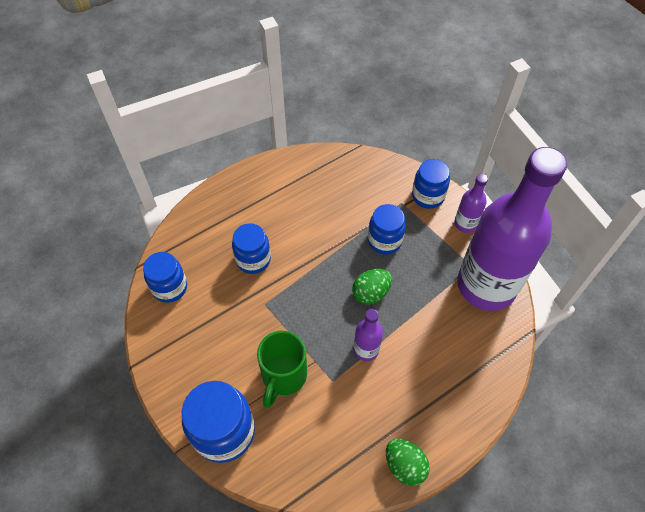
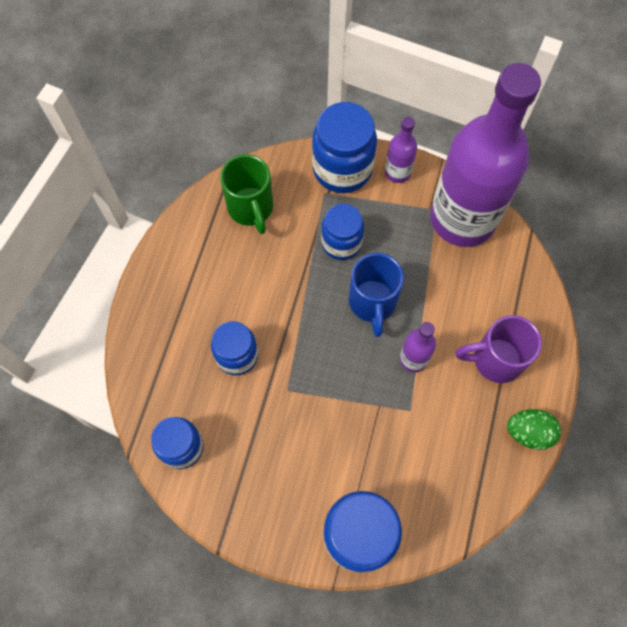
camera: 40 degrees left, 10 degrees up
(283, 376) = (365, 442): green mug -> green mug (251, 208)
(371, 293) = (372, 303): green egg -> blue mug
(425, 396) = (495, 360): none -> purple mug
(428, 196) = (342, 169): blue jar -> blue jar, size x1.54

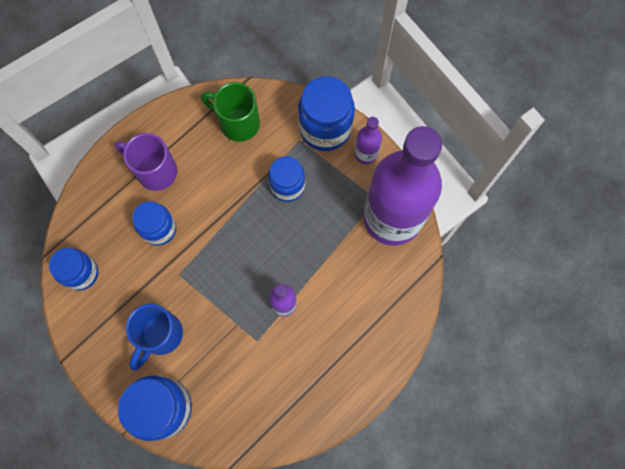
camera: 30 degrees right, 5 degrees up
(251, 208) = (237, 123): green mug -> green mug turned 105 degrees clockwise
(372, 303) = (281, 245): blue mug -> blue mug (160, 336)
(495, 360) = (344, 340): purple mug -> purple mug (155, 171)
(528, 432) = (333, 408): green egg -> none

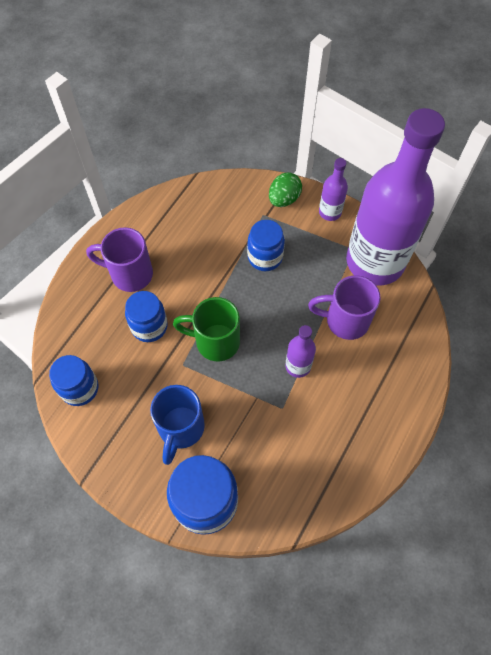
camera: 15 degrees left, 10 degrees down
(237, 123) = (198, 213): green mug -> green mug (215, 341)
(325, 128) = (284, 199): blue jar -> green egg
(343, 271) = (345, 321): none -> purple mug

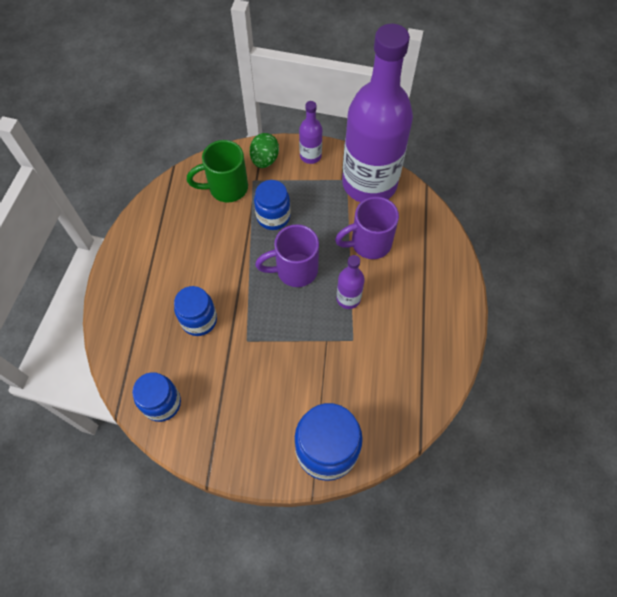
camera: 25 degrees left, 0 degrees up
(129, 274) = (156, 281): purple mug -> purple mug (294, 270)
(180, 429) = (273, 397): blue mug -> none
(215, 341) = (266, 308): green mug -> green mug (226, 188)

